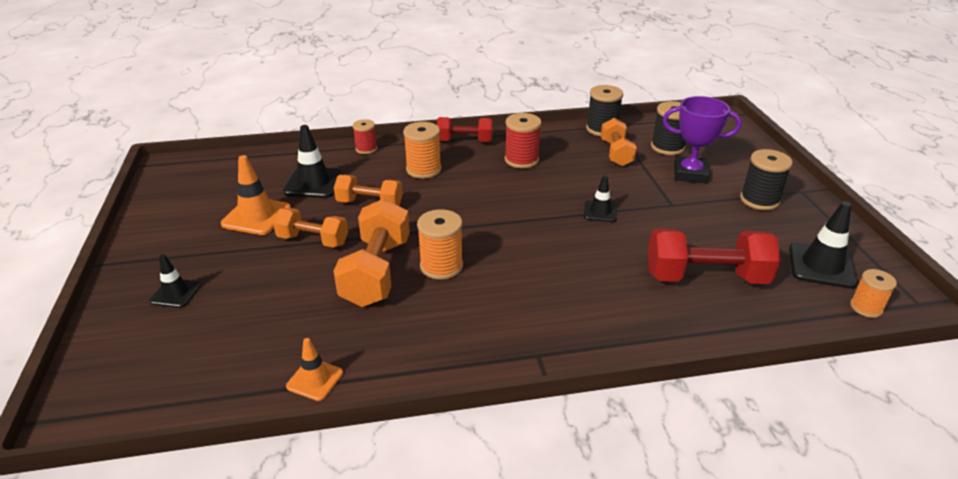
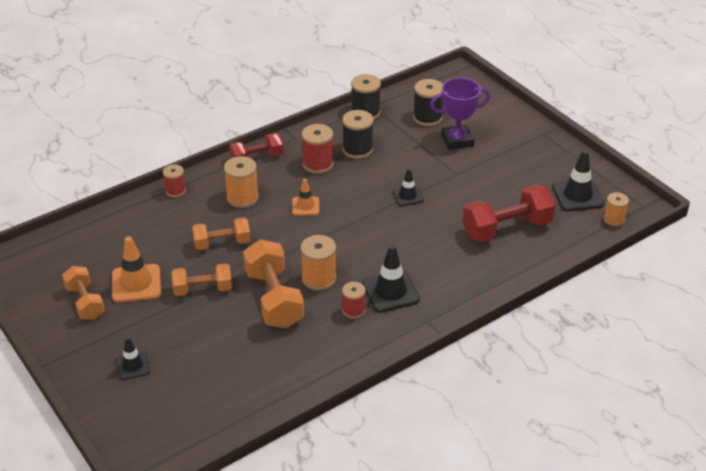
camera: 25 degrees left, 5 degrees up
(313, 183) = (158, 238): black traffic cone -> black traffic cone (390, 292)
(315, 379) = (292, 387): orange traffic cone -> orange traffic cone (305, 206)
(455, 312) = (353, 310): none -> red spool
(616, 153) = (390, 136): orange dumbbell -> orange dumbbell (85, 302)
(759, 200) = (517, 151): black spool -> black spool (357, 150)

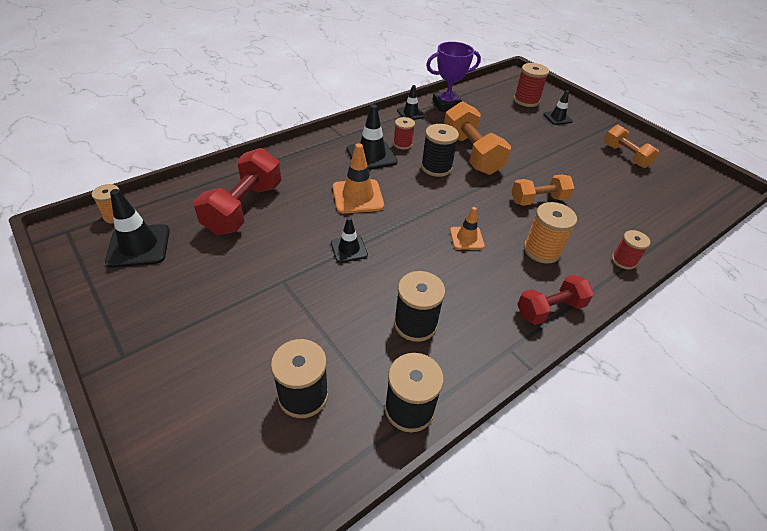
camera: 175 degrees right, 5 degrees up
(136, 283) = (594, 168): orange traffic cone -> orange traffic cone (358, 197)
(203, 289) = (535, 162): orange dumbbell -> none
(318, 164) = (466, 298): red spool -> red spool (526, 100)
(319, 278) = (436, 167): orange spool -> black spool
(338, 364) = (410, 113): none -> black traffic cone
(457, 140) = (265, 341): purple trophy -> purple trophy (446, 105)
(507, 228) = (244, 208): red dumbbell -> red dumbbell turned 45 degrees counterclockwise

